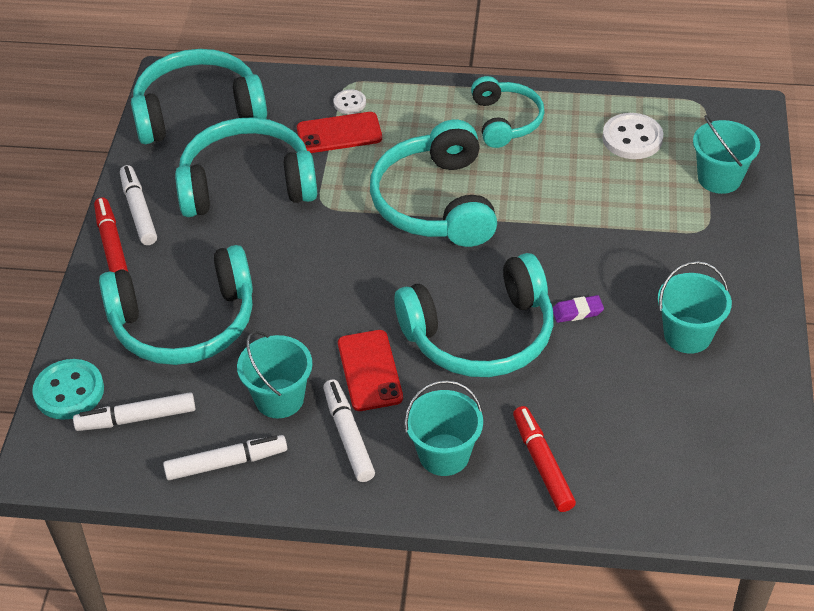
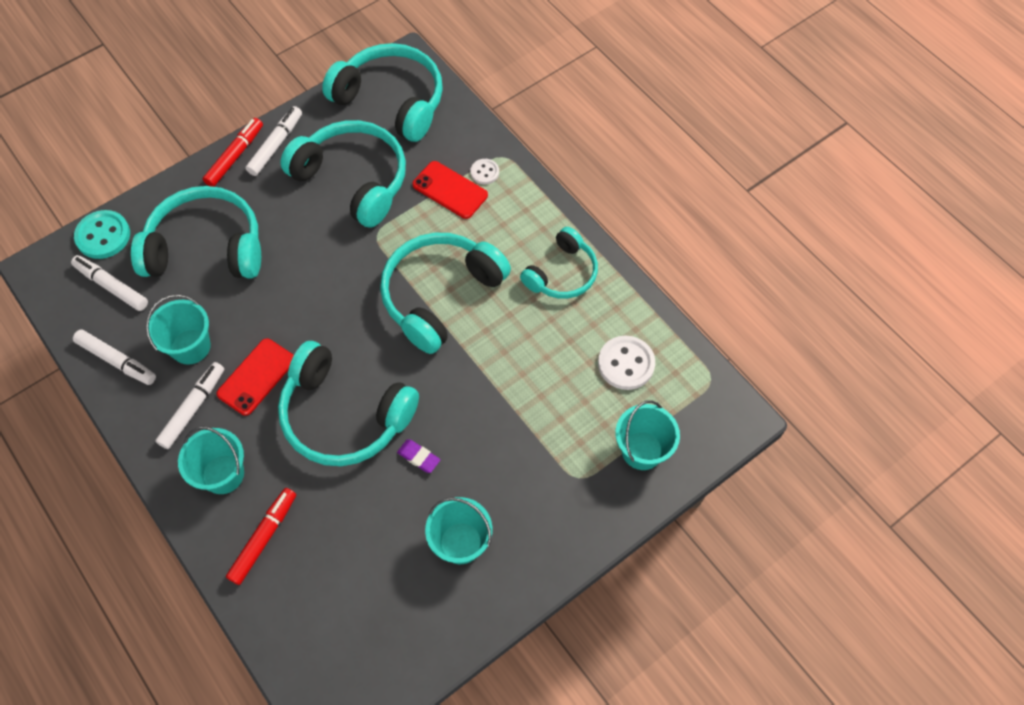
camera: 45 degrees right, 15 degrees up
(184, 323) = (206, 247): turquoise headphones -> turquoise headphones turned 150 degrees clockwise

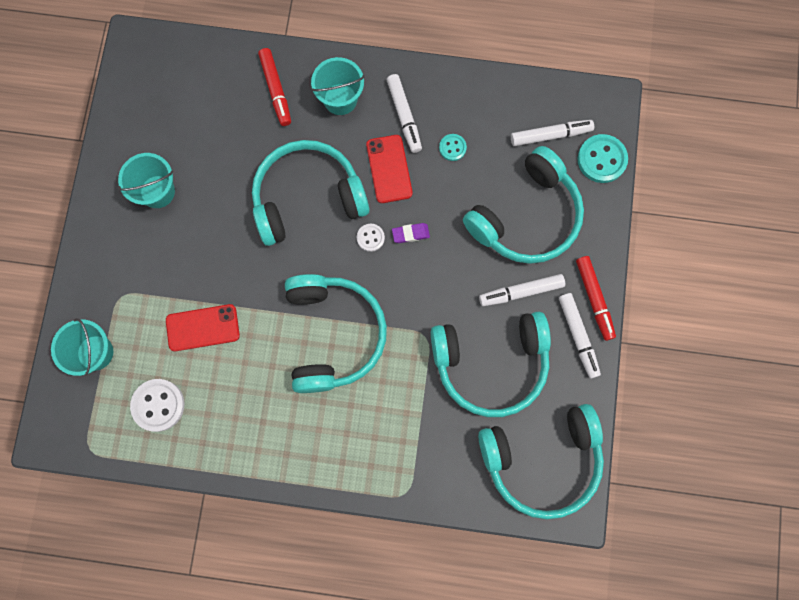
camera: 135 degrees right, 15 degrees up
(117, 361) = (485, 98): white marker -> white marker (521, 292)
(190, 346) = (452, 148): turquoise bucket -> turquoise button
(418, 457) = (234, 216): purple eraser -> purple eraser (410, 234)
(450, 190) = (413, 424): red phone -> red phone (203, 327)
(484, 172) = (404, 465): white button -> white button (370, 238)
(562, 274) = (265, 433): turquoise headphones -> none

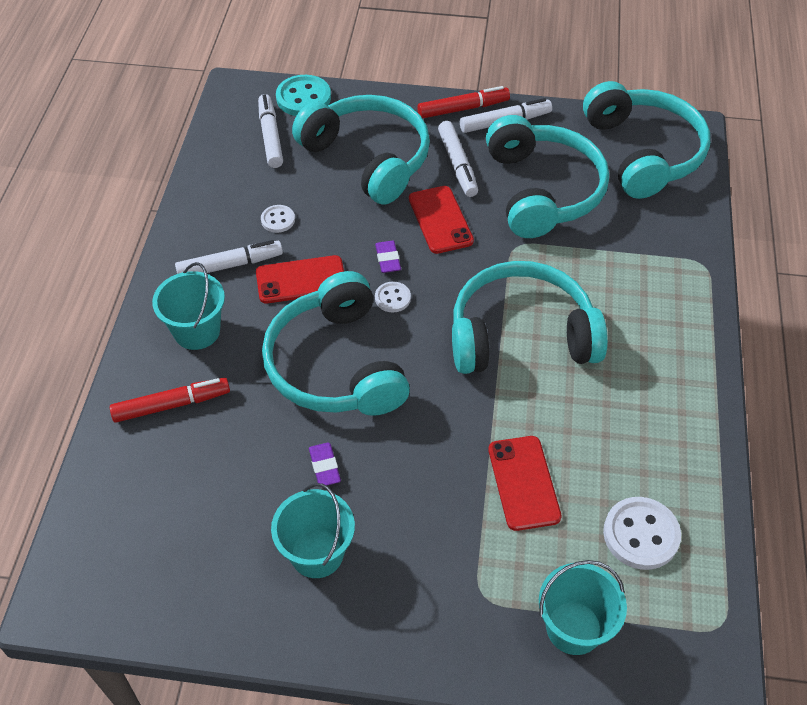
camera: 90 degrees left, 25 degrees down
(222, 193) = (324, 466): none -> purple eraser
(452, 148) = (278, 220): turquoise button -> white button
(454, 276) = (440, 220): none -> red phone

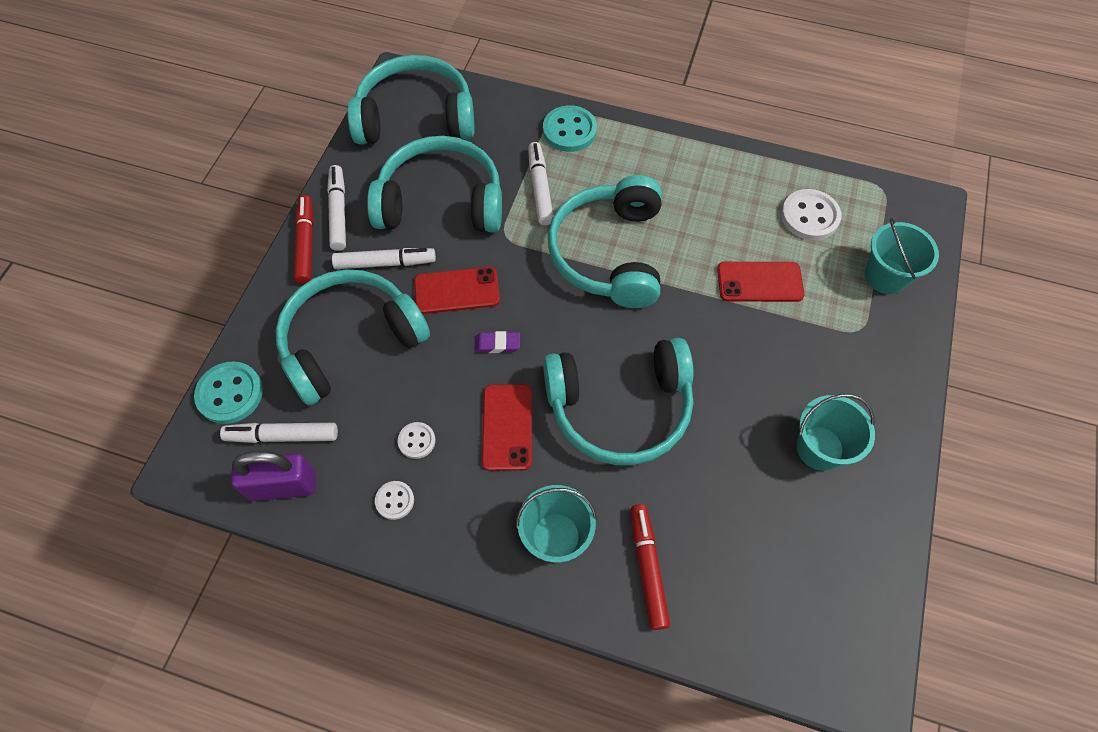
camera: 80 degrees left, 10 degrees up
(227, 146) = (283, 486): none -> purple padlock
(230, 265) = (471, 496): white marker -> white marker (540, 188)
(324, 466) = (732, 431): purple eraser -> none
(392, 298) = (547, 347): white button -> white button (395, 500)
(679, 279) = (569, 130): none -> turquoise button

